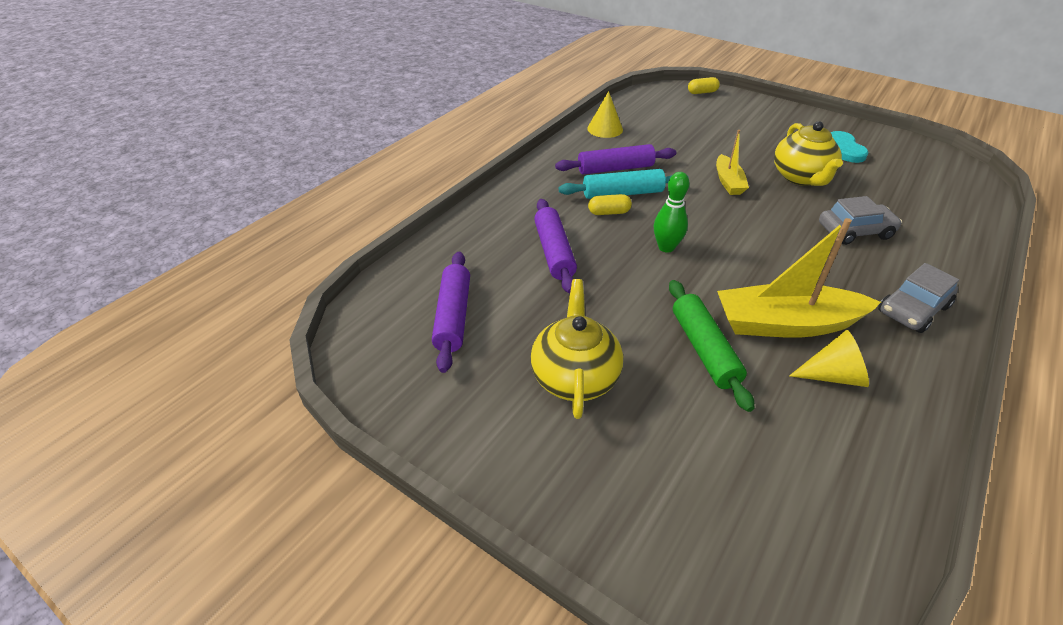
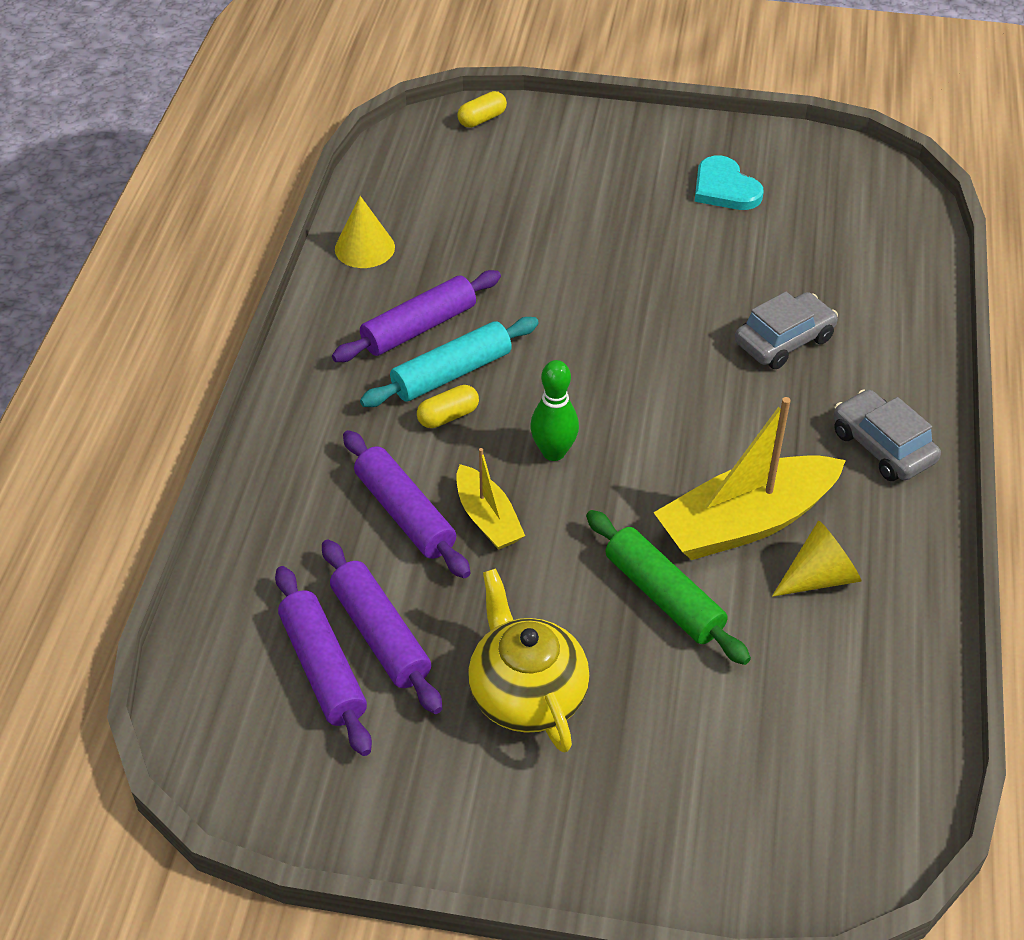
camera: 25 degrees left, 5 degrees up
(499, 310) = (380, 635): none -> purple rolling pin
(728, 182) = (591, 302): yellow boat -> yellow boat (487, 518)
(801, 177) = (687, 262): yellow teapot -> none
(912, 309) = (882, 446): grey car -> grey car turned 120 degrees clockwise

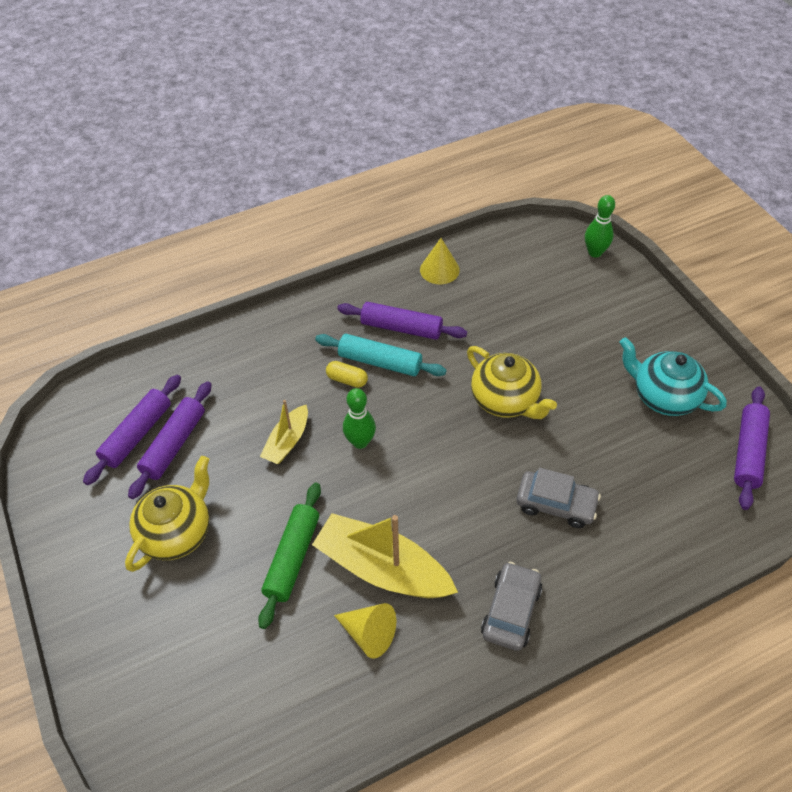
camera: 55 degrees right, 5 degrees up
(405, 514) = (262, 404): purple rolling pin -> purple rolling pin (748, 452)
(482, 119) = (595, 252): yellow capsule -> green bowling pin
(614, 302) = (505, 400): none -> yellow teapot
(724, 188) = (663, 396): turquoise heart -> turquoise teapot

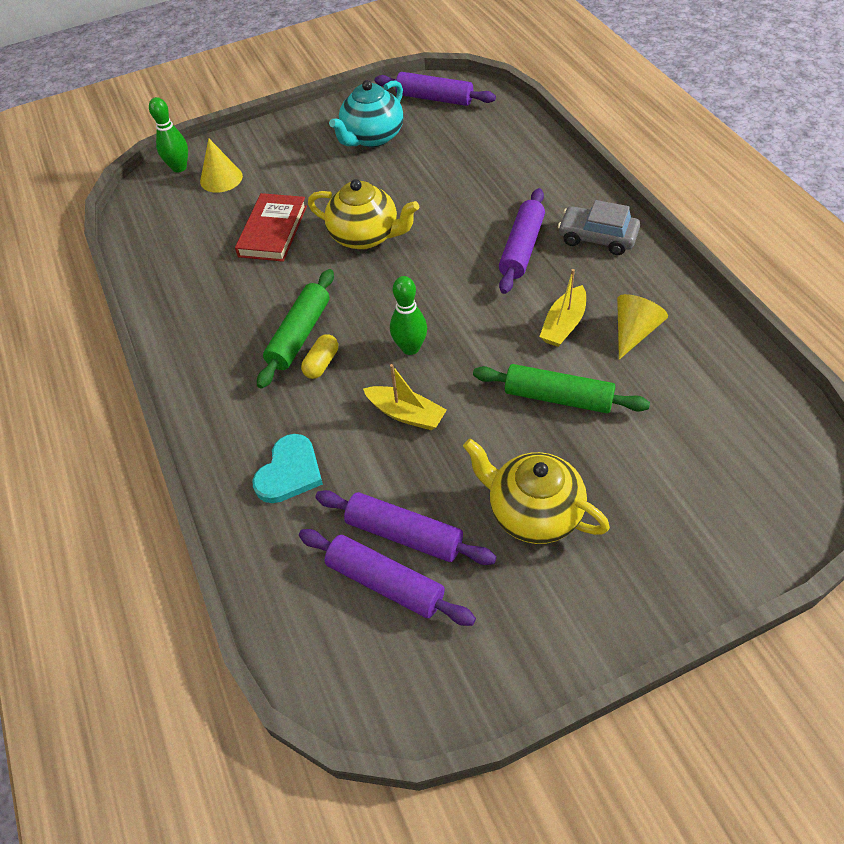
camera: 85 degrees left, 0 degrees up
(241, 369) = (289, 472): none -> turquoise heart
(380, 362) = (299, 335): turquoise rolling pin -> green rolling pin
(382, 568) = (563, 325): yellow boat -> yellow boat, size x0.55
(401, 328) = (251, 318): purple rolling pin -> purple rolling pin (521, 248)
(439, 270) = (168, 286): yellow cone -> yellow cone (221, 178)
(505, 400) = (365, 236): yellow teapot -> yellow teapot turned 60 degrees clockwise
(510, 330) = (272, 231): none -> red book
(556, 504) = (487, 207): grey car -> none

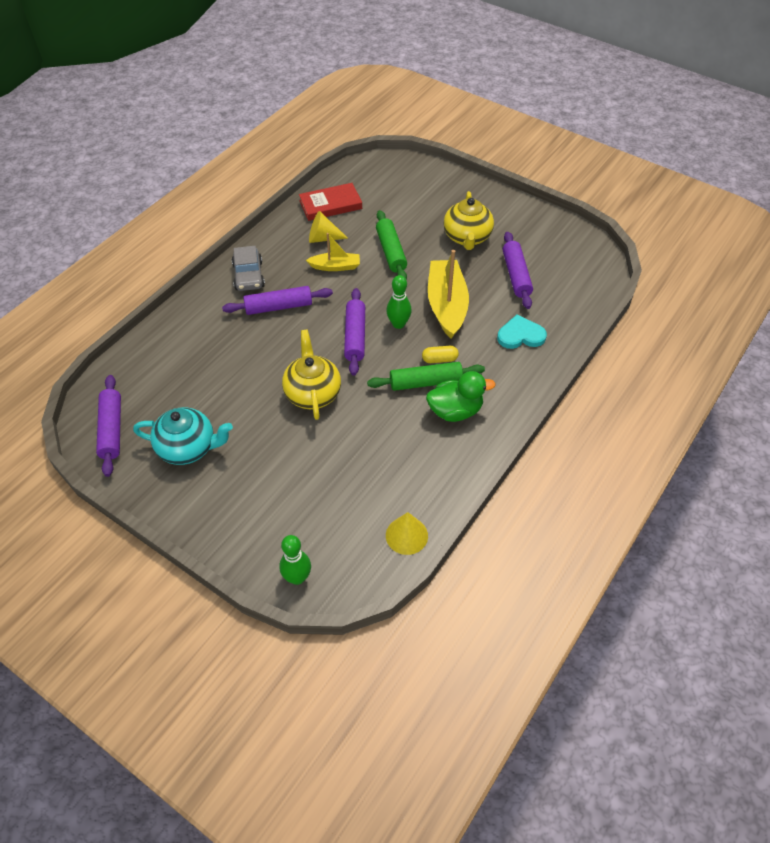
camera: 125 degrees left, 0 degrees up
(221, 178) = (295, 531): yellow cone -> yellow cone (406, 535)
(238, 344) = (455, 411): none -> green duck
(272, 231) = (339, 454): red book -> red book (330, 205)
(385, 582) = (545, 271): purple rolling pin -> purple rolling pin (355, 336)
(406, 414) = (446, 305): yellow boat -> yellow boat, size x1.82

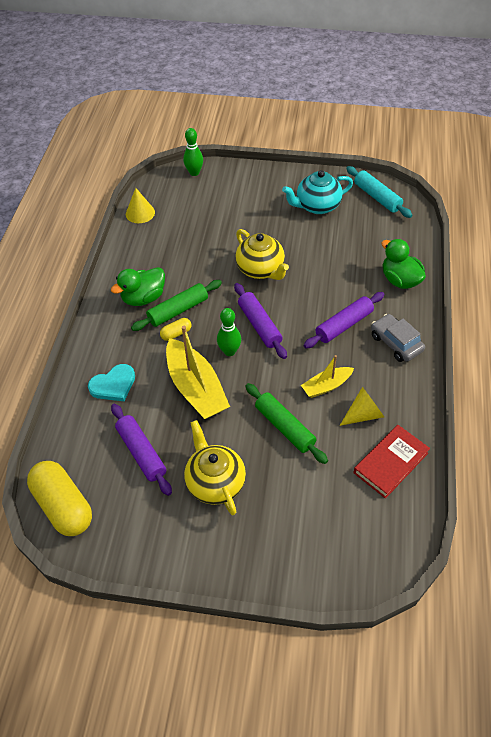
camera: 155 degrees right, 0 degrees up
(112, 429) = (377, 197): purple rolling pin -> turquoise rolling pin
(189, 326) = (400, 280): none -> green duck
(591, 263) = (63, 506): none -> yellow capsule

